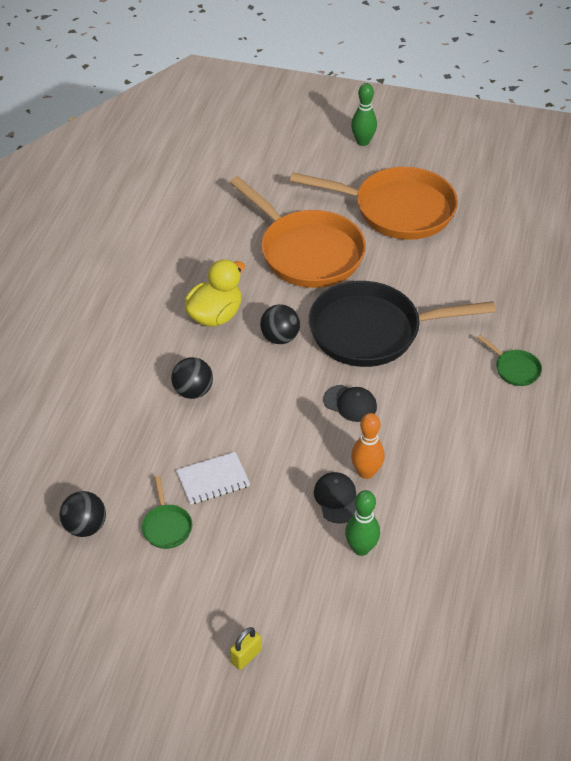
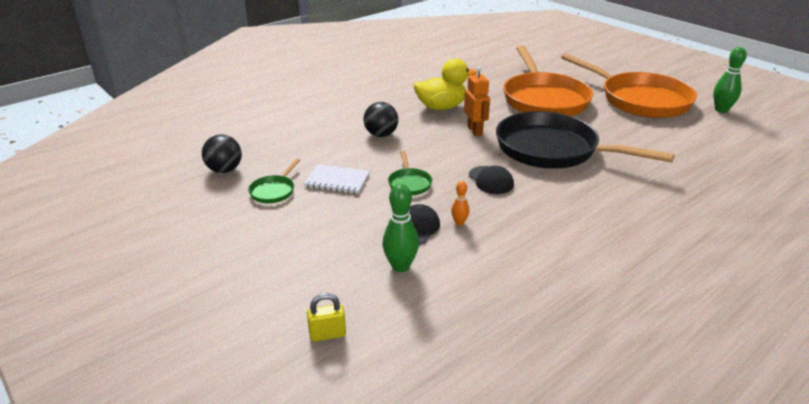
camera: 35 degrees right, 15 degrees down
(246, 656) = (226, 289): yellow padlock -> yellow padlock (327, 334)
(280, 338) = (475, 131): black ball -> orange robot
(363, 142) = (643, 65): green bowling pin -> green bowling pin (721, 110)
(366, 472) = (459, 222): orange bowling pin -> orange bowling pin, size x0.55
(515, 369) = (666, 212): green pan -> green pan (409, 183)

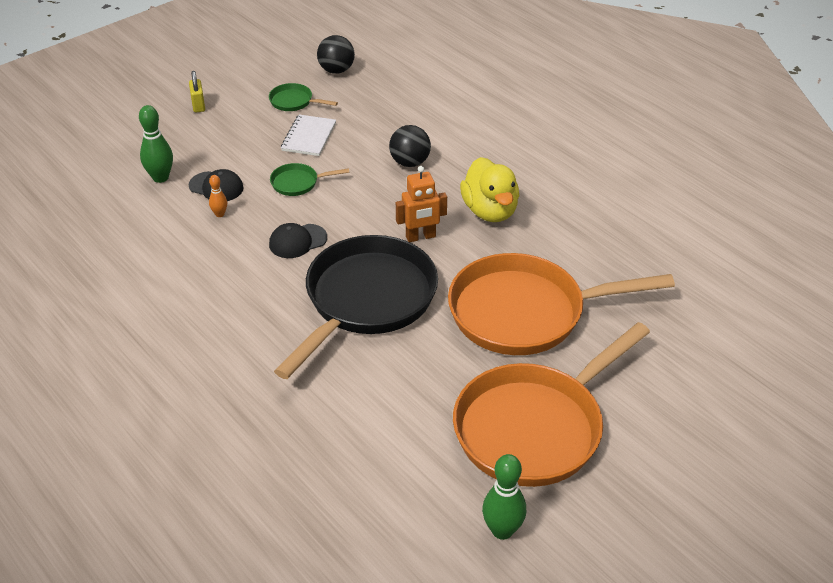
camera: 90 degrees right, 10 degrees up
(327, 334) = (90, 144): yellow padlock -> yellow padlock (198, 105)

